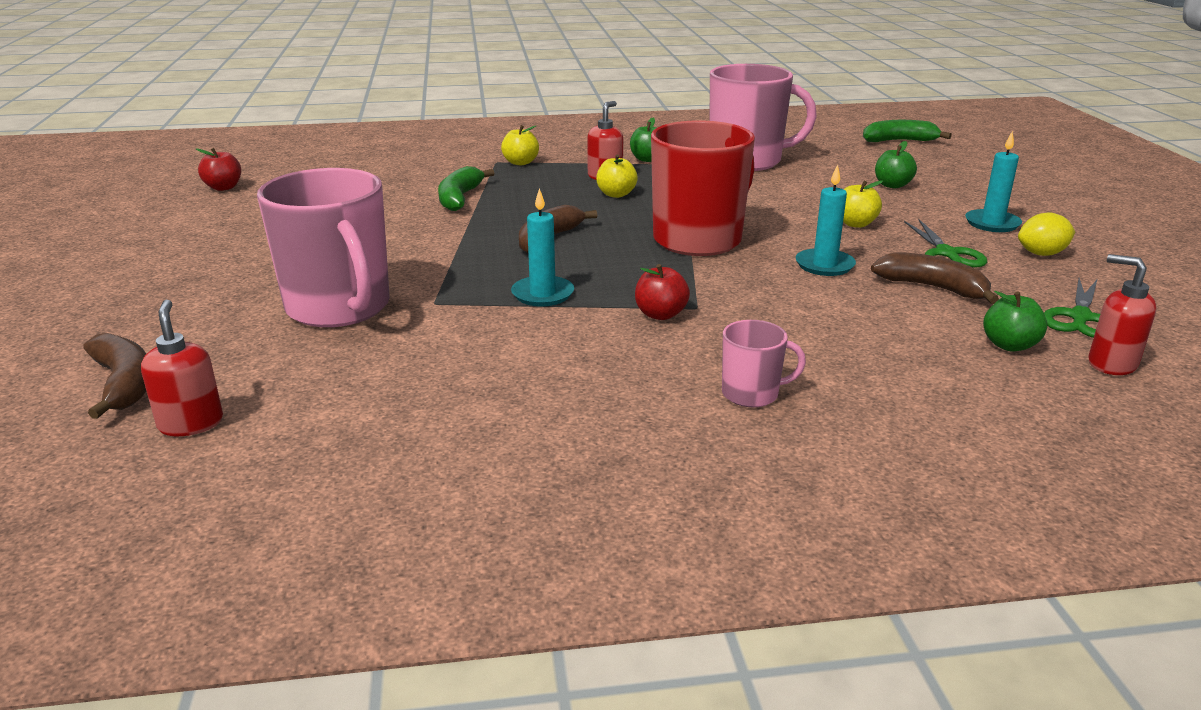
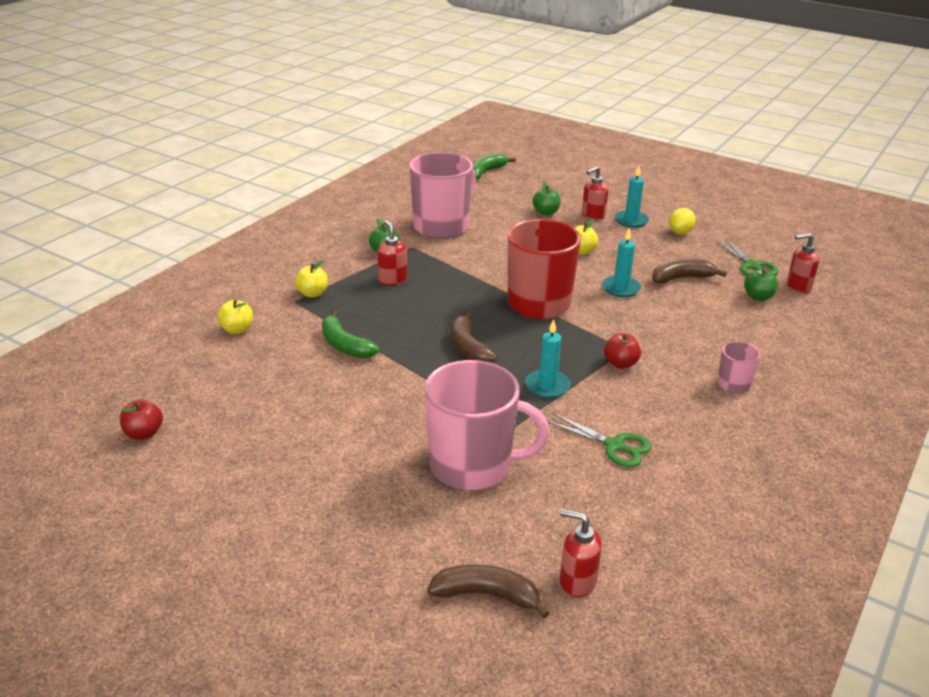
camera: 50 degrees left, 5 degrees up
(616, 194) = (429, 291): yellow apple -> yellow apple (237, 329)
(946, 254) = (649, 252): green scissors -> green scissors (614, 446)
(948, 204) = (593, 215): none -> red soap dispenser

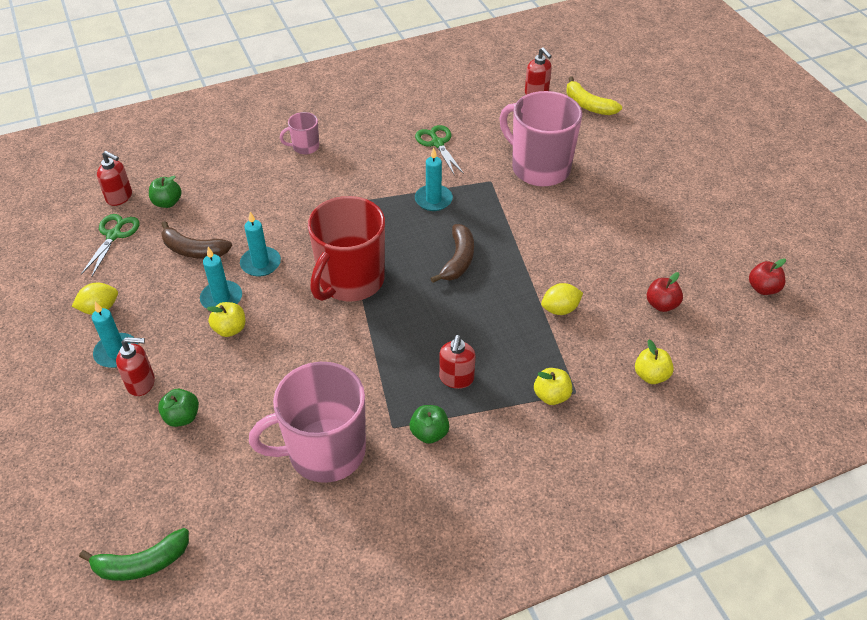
camera: 145 degrees left, 15 degrees up
(345, 345) = (560, 309): green banana -> yellow lemon
(487, 595) = (588, 105): brown banana -> yellow banana
(614, 262) = (221, 298): none -> turquoise candle
(620, 363) = (359, 194): red apple -> red apple (661, 304)

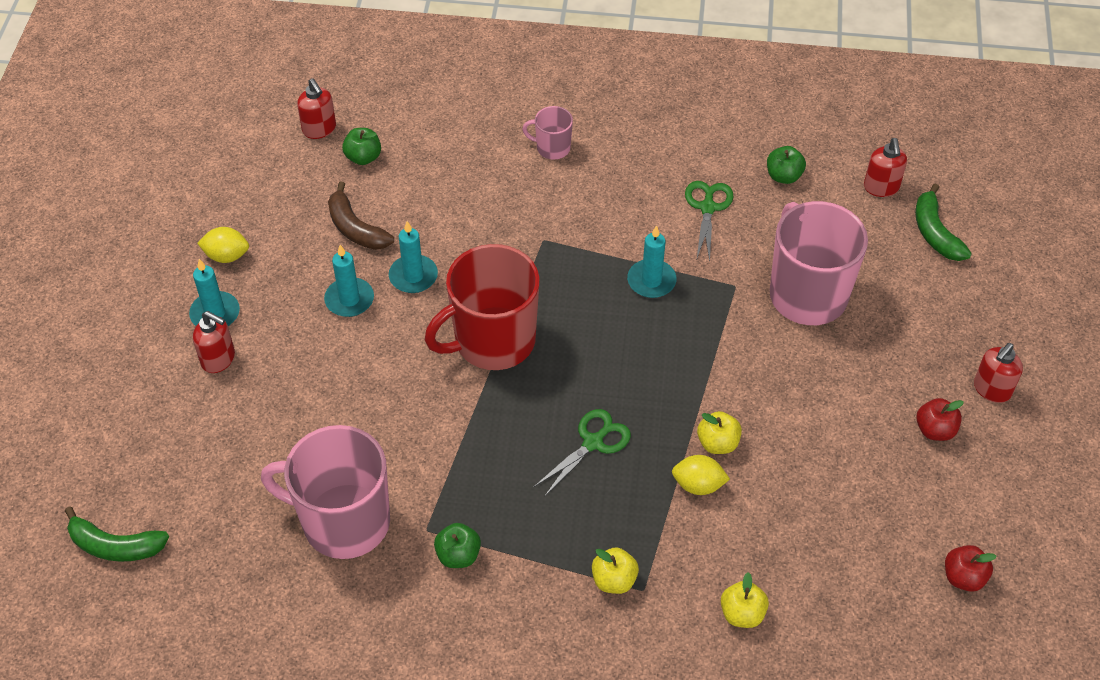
camera: 30 degrees right, 5 degrees up
(114, 235) = (288, 174): green scissors -> green scissors (593, 443)
(182, 417) = (234, 415): green apple -> green apple (783, 176)
(230, 329) = (336, 339): yellow apple -> yellow apple (717, 443)
(456, 378) = (527, 509): red soap dispenser -> red soap dispenser (991, 389)
(458, 260) = (626, 370): brown banana -> none
(588, 105) = (935, 233): yellow banana -> green banana
(661, 304) = (821, 537): red apple -> red apple (935, 430)

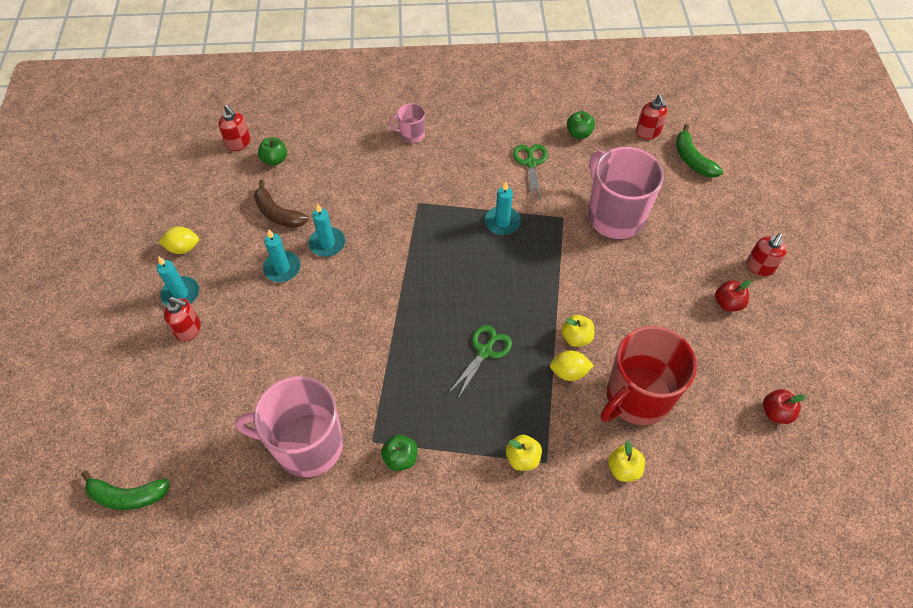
camera: 10 degrees left, 5 degrees up
(493, 341) = (395, 284): red mug -> red mug (636, 397)

